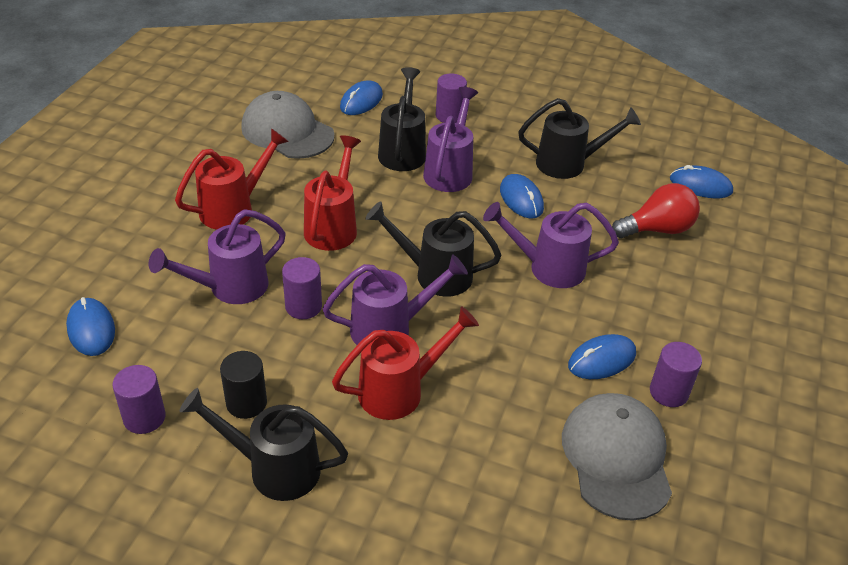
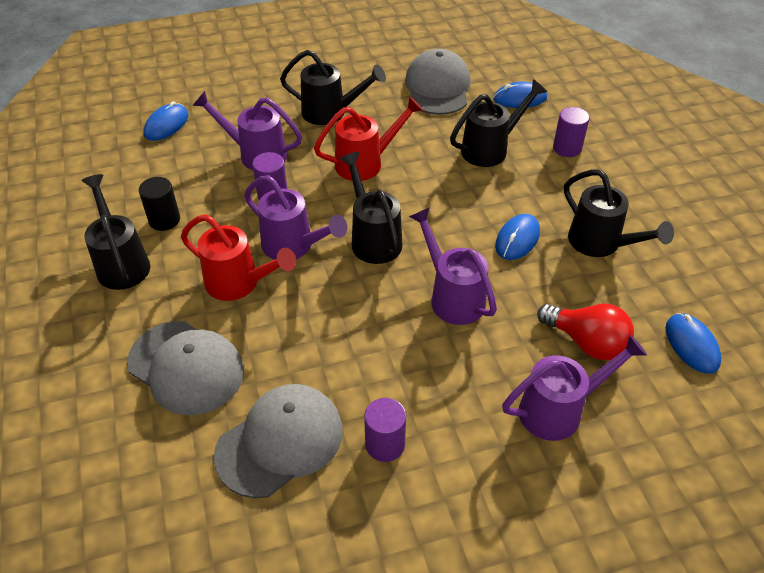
camera: 55 degrees right, 5 degrees up
(144, 418) = (117, 187): purple cylinder -> none
(233, 209) = (330, 112): red watering can -> black watering can
(450, 171) = (499, 184): purple watering can -> purple watering can (558, 410)
(473, 483) = (186, 367): none -> grey cap
(601, 360) = (380, 381): blue mouse -> none

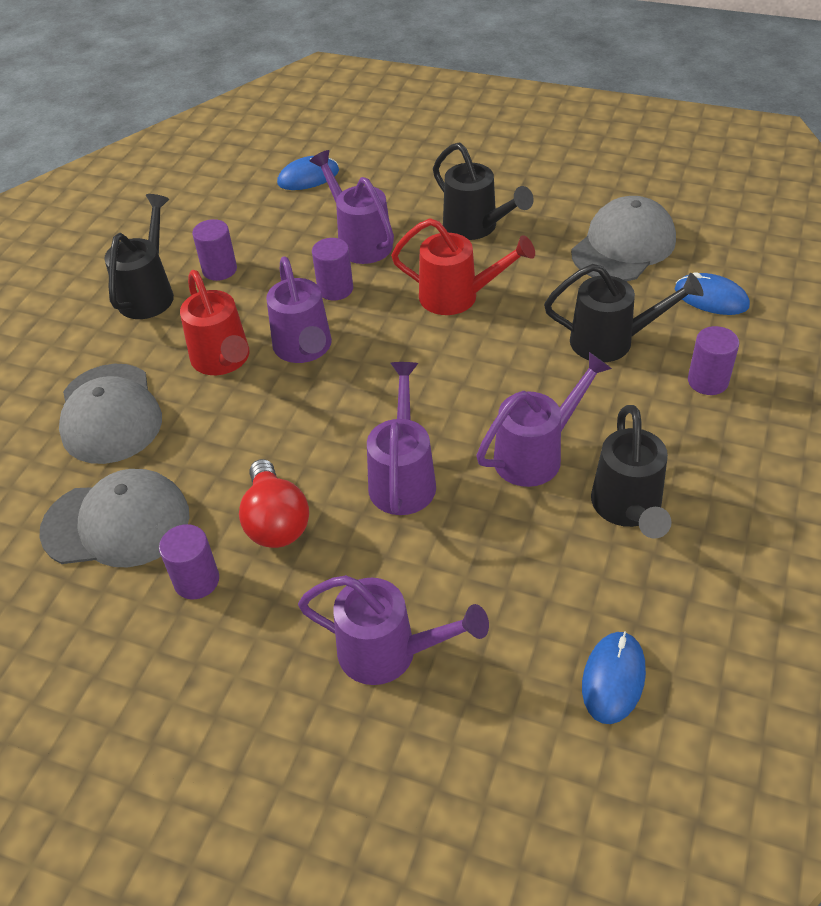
camera: 40 degrees right, 0 degrees up
(164, 220) = (219, 270): black cylinder -> purple cylinder
(373, 239) = (385, 379): black watering can -> none
(517, 239) = (535, 454): blue mouse -> purple watering can
(586, 342) = (493, 604): red light bulb -> red light bulb (276, 521)

